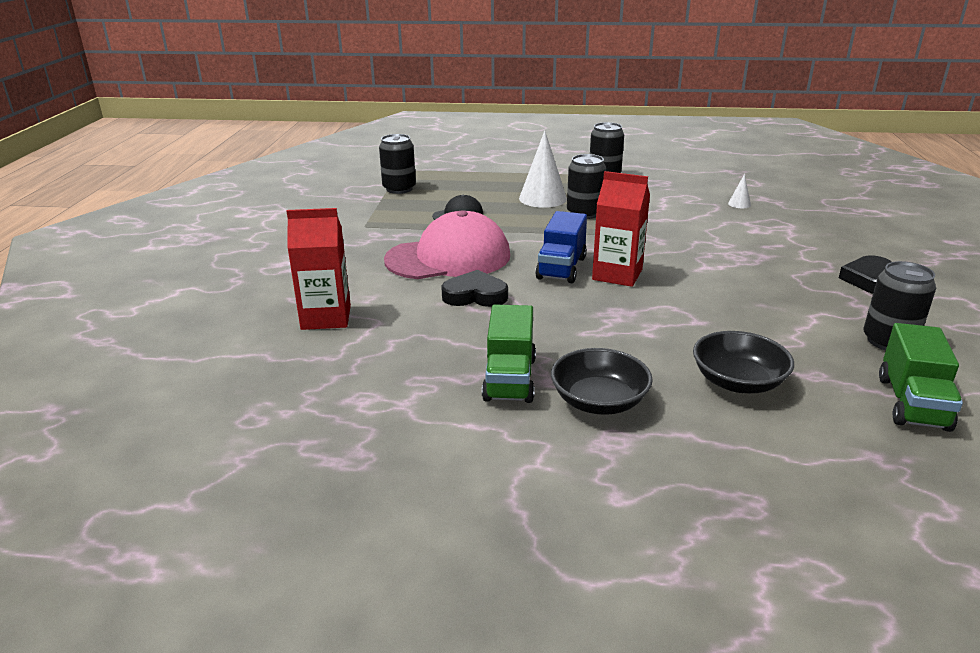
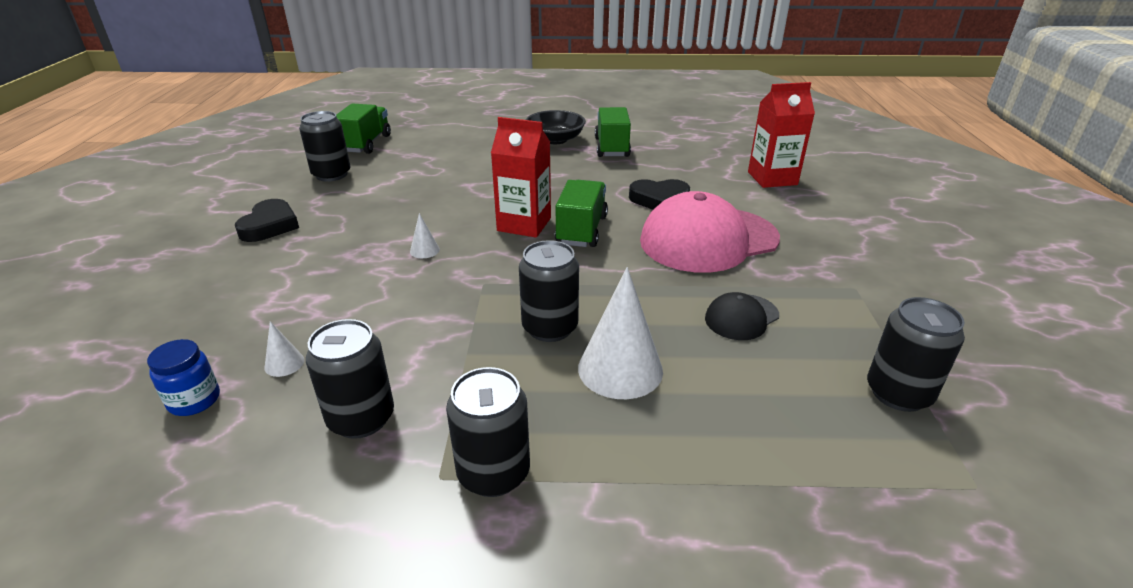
camera: 175 degrees right, 5 degrees up
(561, 268) = (581, 230): blue truck -> green truck
(676, 188) = (361, 418): none -> black can
(699, 256) = (424, 250): none -> white cone
(738, 382) = (464, 150): black bowl -> none
(771, 194) = (194, 400): none -> blue jar

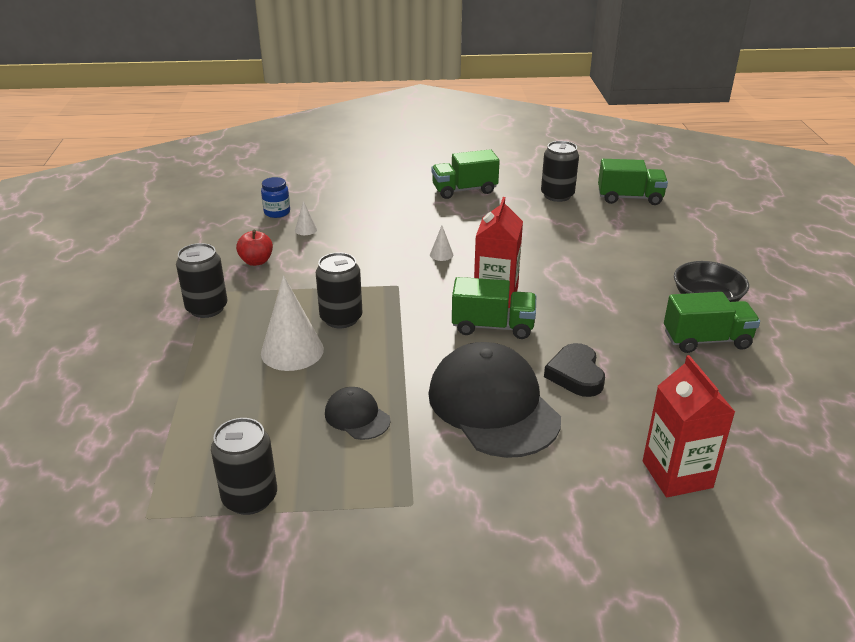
camera: 85 degrees right, 0 degrees up
(270, 225) = (464, 190): black heart -> green truck
(361, 418) = (256, 261): black can -> red apple
(708, 239) = (493, 405): pink cap -> black cap

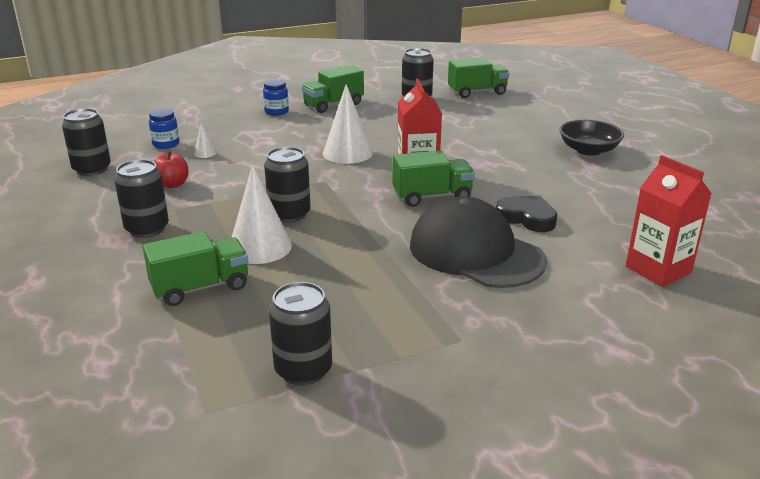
camera: 20 degrees left, 5 degrees down
(197, 230) = (92, 169): none -> black can
(357, 416) = (360, 285): black cap -> none
(402, 190) = (276, 112): none -> blue jar
(441, 254) = (347, 153): white cone -> white cone, size x2.23
(576, 374) = (527, 218): black heart -> black heart turned 150 degrees clockwise
(706, 340) = (609, 176): green truck -> green truck (200, 287)

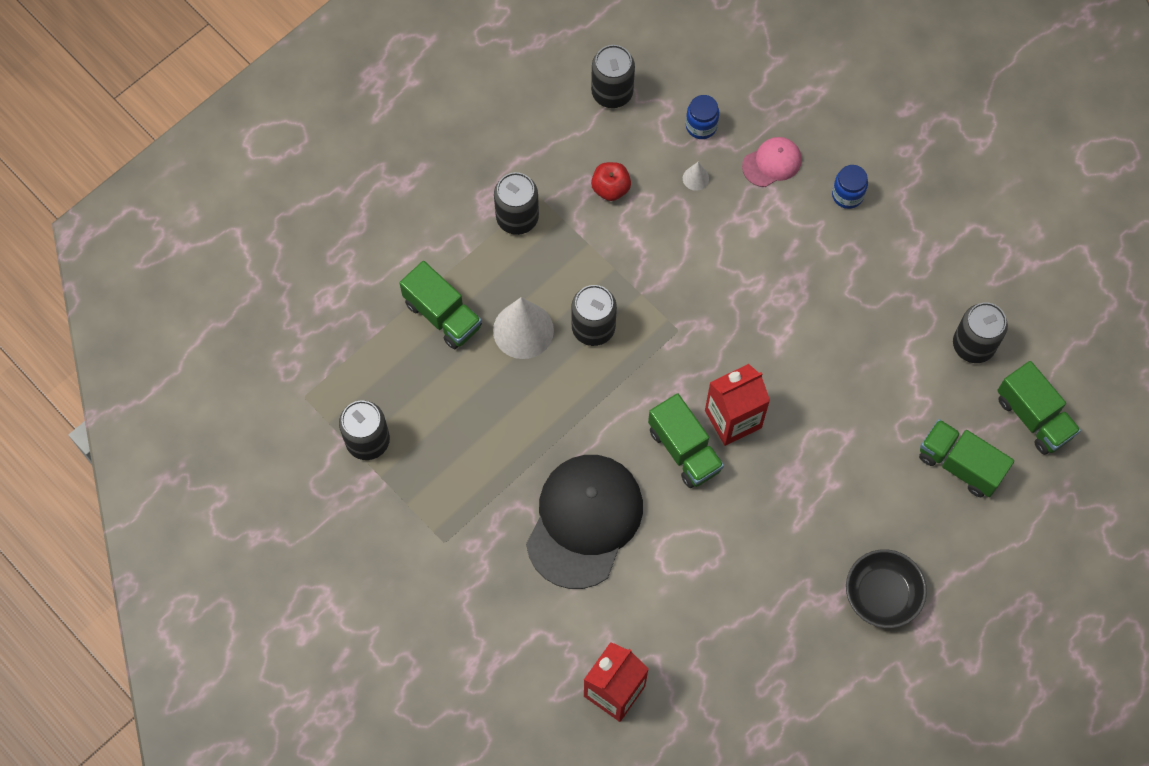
camera: 70 degrees right, 40 degrees up
(225, 128) = (772, 163): none -> pink cap
(333, 105) = (901, 251): green truck -> green truck (960, 464)
(347, 153) = (759, 326): white cone -> none
(527, 218) = (673, 554): black heart -> none

